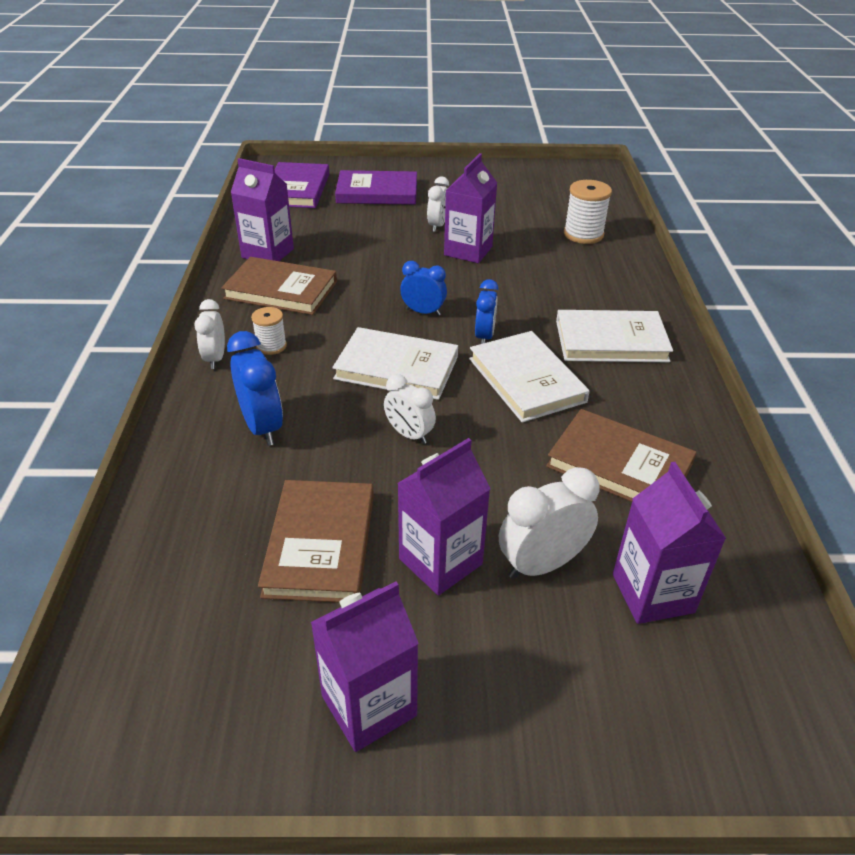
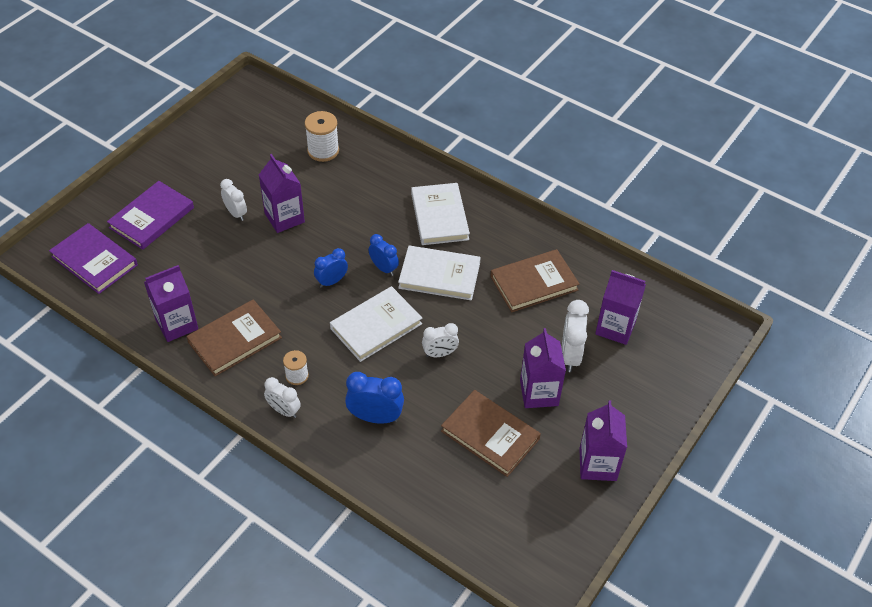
camera: 55 degrees left, 10 degrees up
(611, 341) = (439, 216): white book -> white book turned 45 degrees counterclockwise

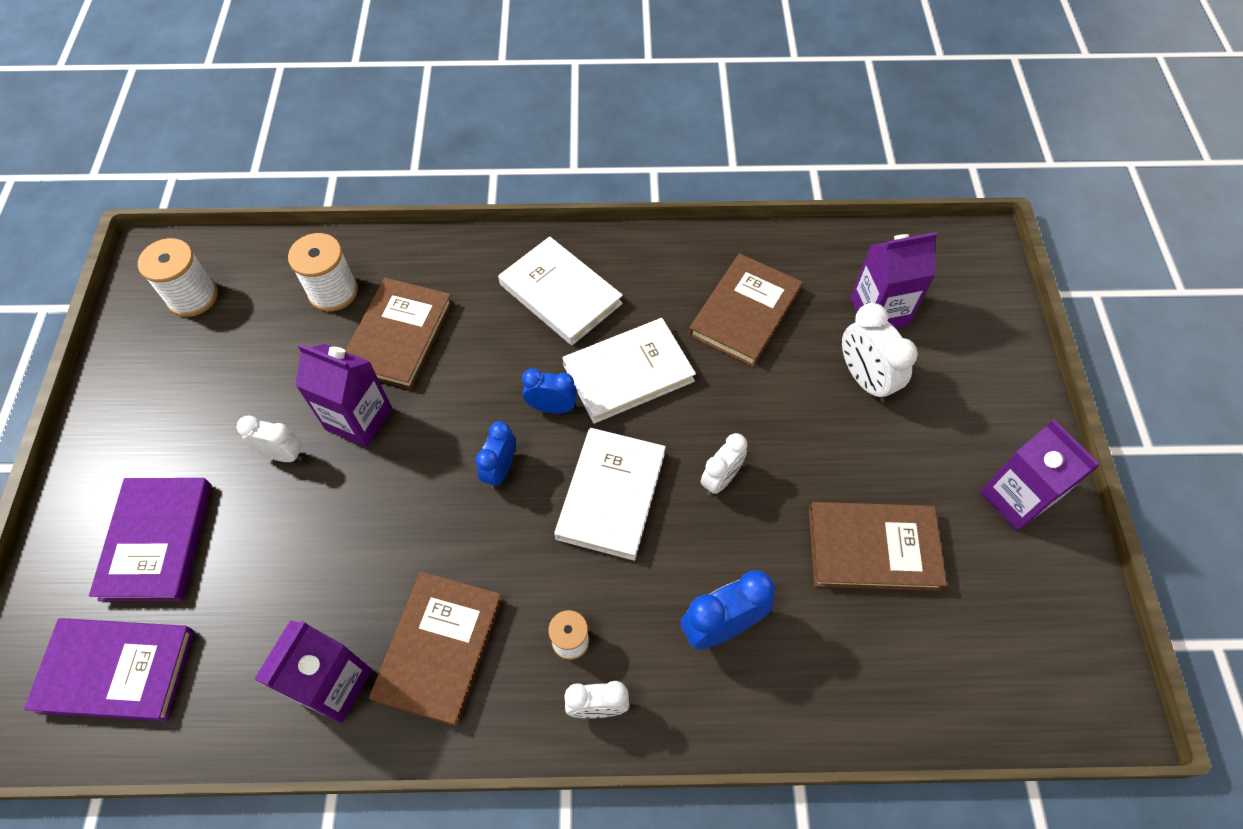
camera: 35 degrees left, 10 degrees up
(254, 116) = (193, 297): none -> white spool
(337, 190) = (399, 336): none -> brown book
(539, 393) = (875, 451): purple carton -> none

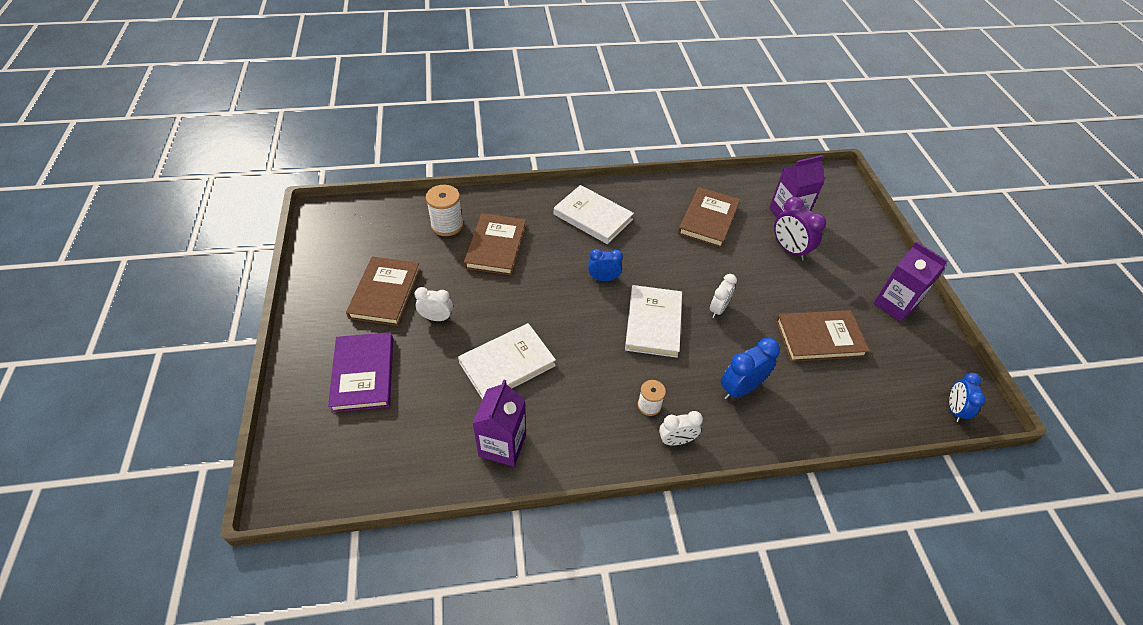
camera: 10 degrees left, 10 degrees down
(117, 670) = (353, 451): purple book -> none
(193, 297) = (354, 234): white spool -> none
(359, 419) = (481, 294): purple carton -> none
(439, 648) = (567, 418): brown book -> brown book (385, 293)
(500, 470) = (580, 315): blue clock -> blue clock (954, 409)
(628, 373) = (646, 256): white book -> white book (507, 364)
(864, 379) = (789, 250): white clock -> purple clock

